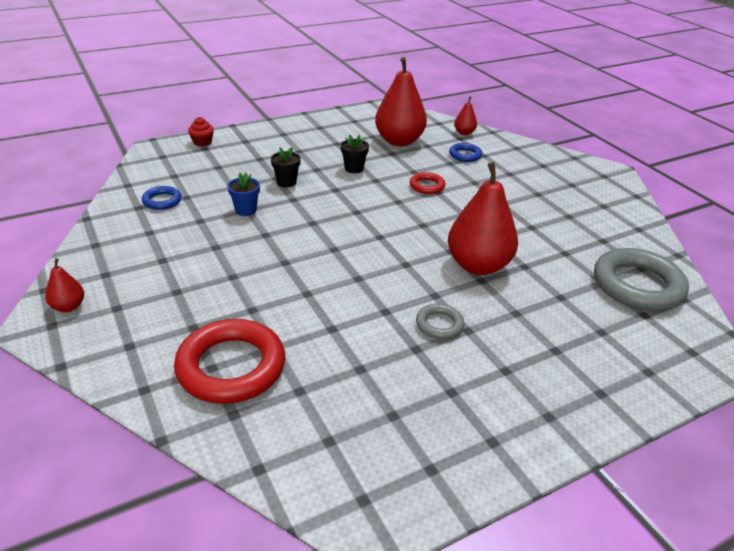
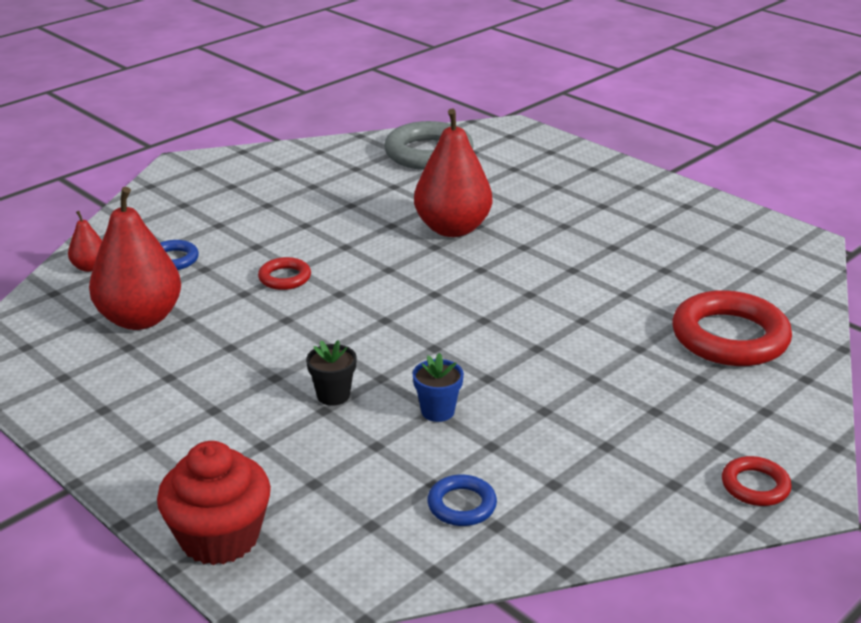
camera: 105 degrees left, 5 degrees down
(68, 307) = (755, 486): red pear -> red ring
(202, 142) = (219, 537): red cupcake -> red cupcake, size x2.02
(354, 168) = (258, 343): black flower pot -> none
(439, 324) = (569, 239): grey ring -> none

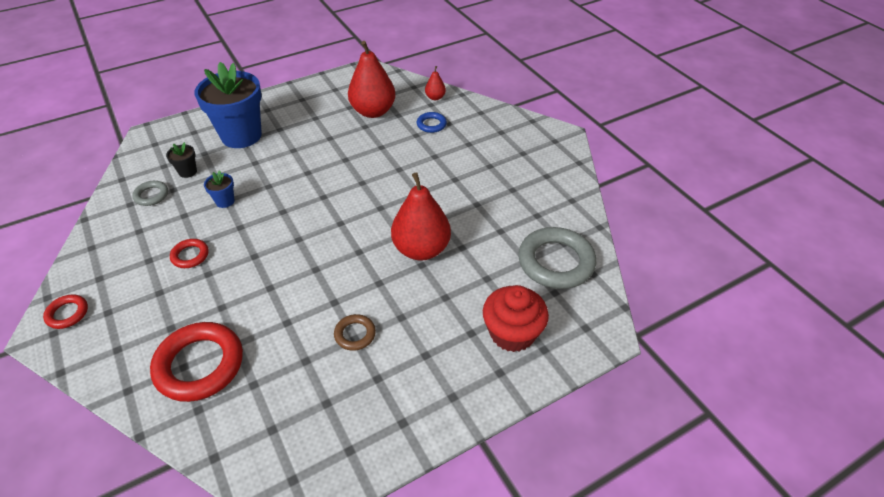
camera: 105 degrees right, 15 degrees up
(219, 537) = (192, 125): red cupcake -> red cupcake (512, 333)
(245, 451) = (241, 136): none -> blue flower pot
(285, 278) = (390, 163): red ring -> red ring (190, 255)
(333, 395) = (264, 167): black flower pot -> black flower pot (188, 172)
(462, 505) = (151, 195): blue ring -> grey ring
(608, 247) = (355, 334): none -> brown ring

